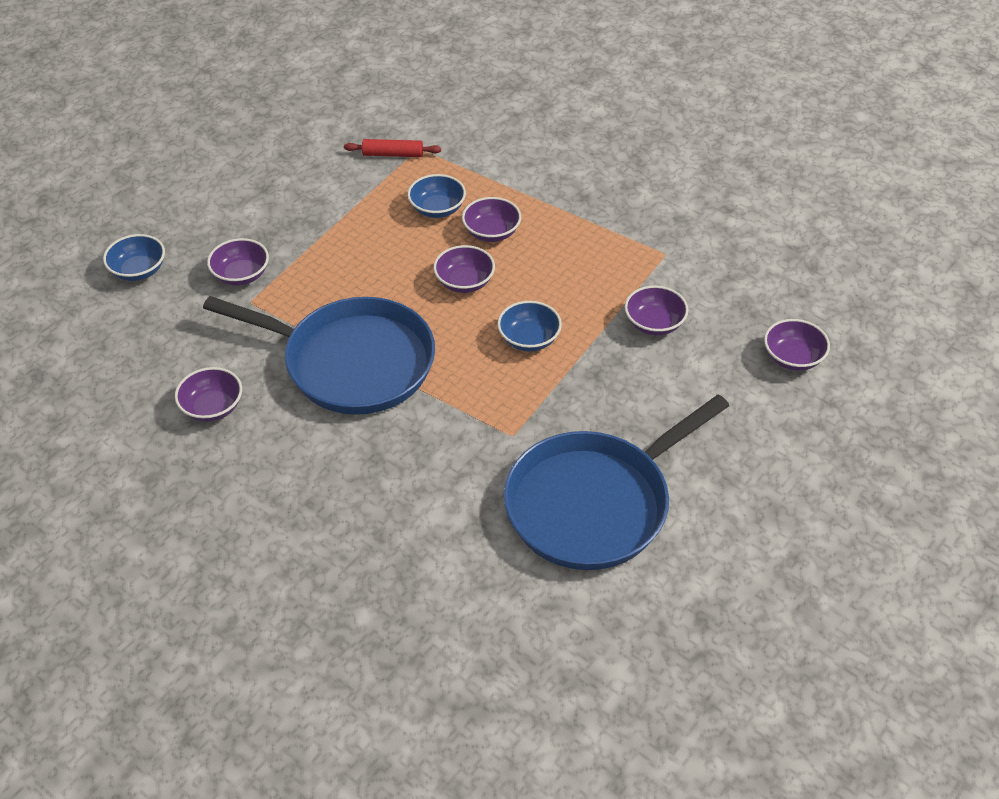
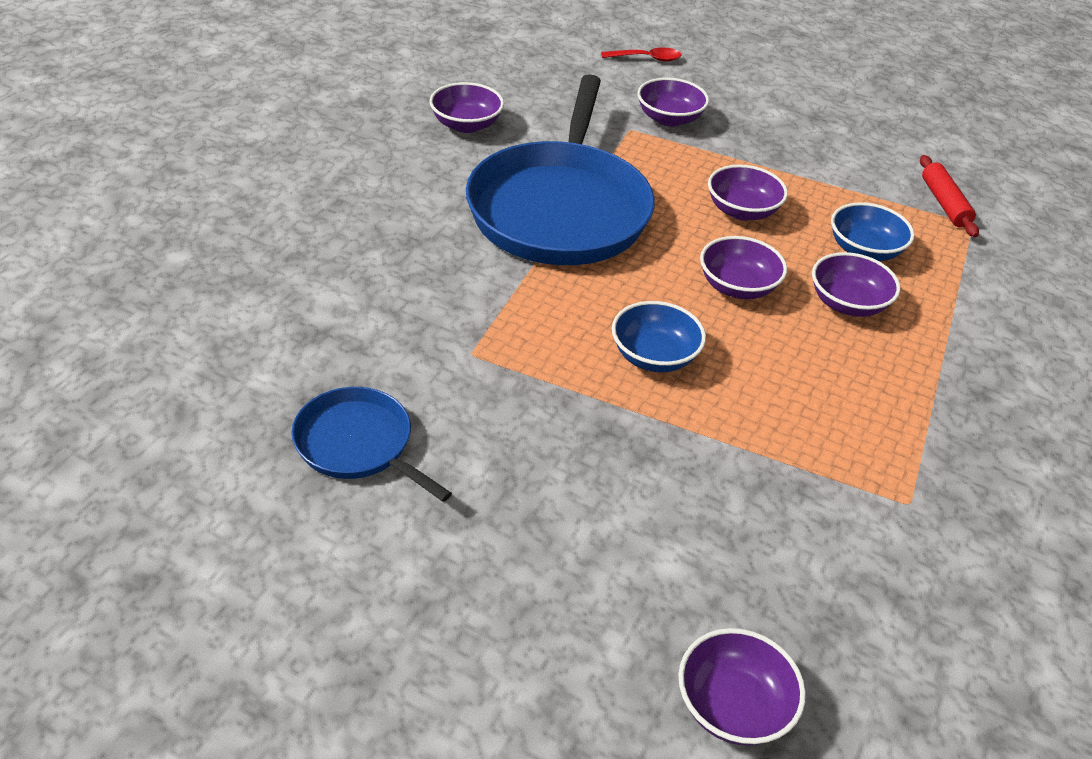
camera: 75 degrees right, 5 degrees down
(138, 270) = (646, 59): blue bowl -> red spoon
(594, 504) = (358, 444): blue pan -> blue pan, size x0.49
(654, 323) = (740, 496): purple bowl -> purple bowl (742, 211)

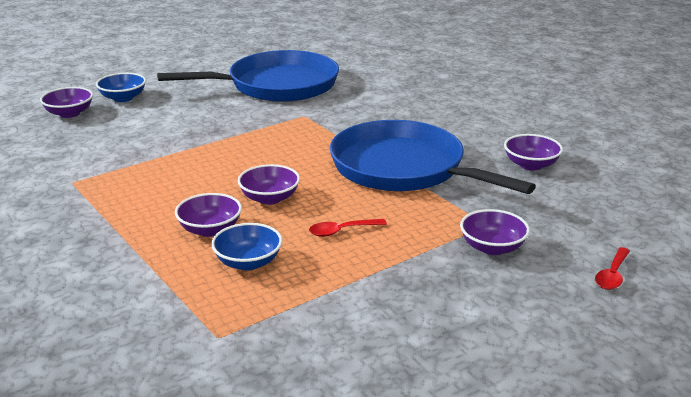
camera: 125 degrees right, 15 degrees down
(358, 444) = (277, 85): blue pan -> blue pan, size x2.03
(654, 356) = (247, 155): blue bowl -> blue bowl (123, 98)
(742, 211) = (342, 231): purple bowl -> red spoon
(944, 203) = (256, 337): red rolling pin -> none

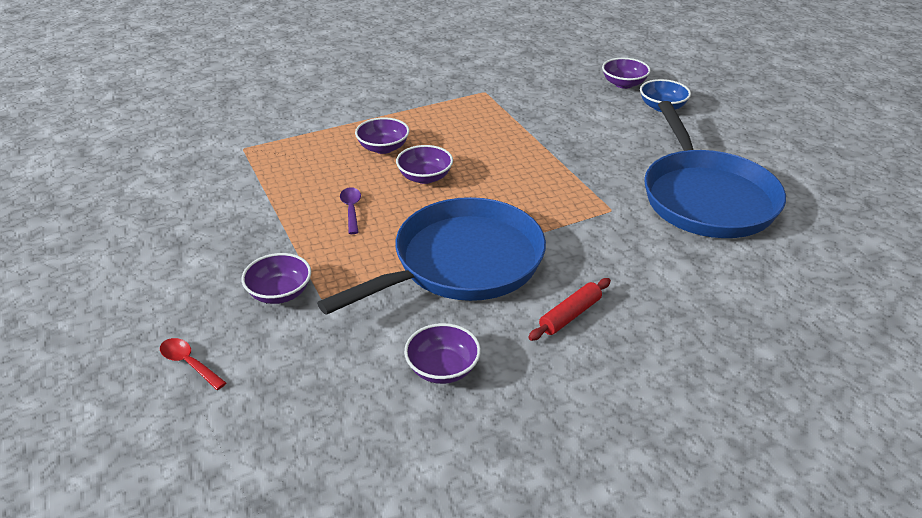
camera: 100 degrees right, 10 degrees up
(248, 262) = (326, 162): blue bowl -> none
(342, 231) = (351, 209): red spoon -> purple spoon
(445, 126) = (570, 315): none -> red rolling pin

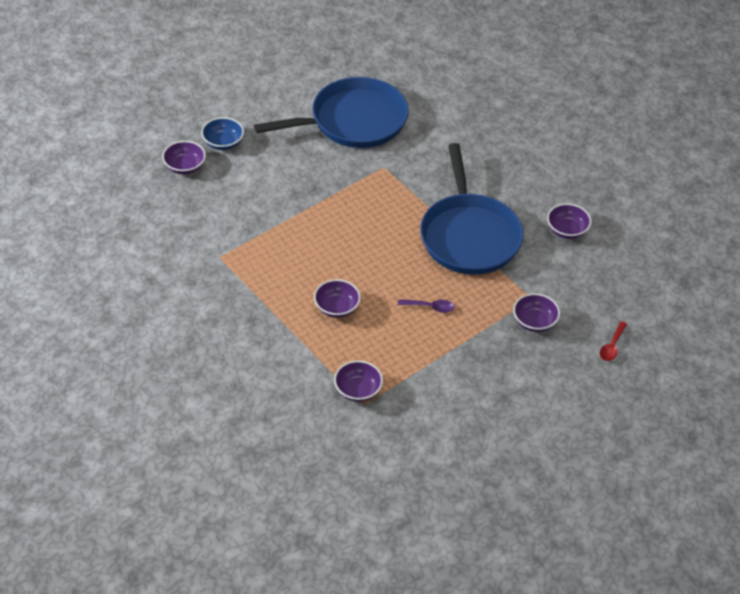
camera: 105 degrees left, 10 degrees up
(351, 209) = (430, 307): purple spoon -> purple spoon turned 150 degrees counterclockwise
(425, 177) = (373, 273): purple bowl -> purple bowl (358, 390)
(462, 262) = (469, 236): blue pan -> blue pan turned 135 degrees counterclockwise
(570, 315) = (501, 181): red rolling pin -> none

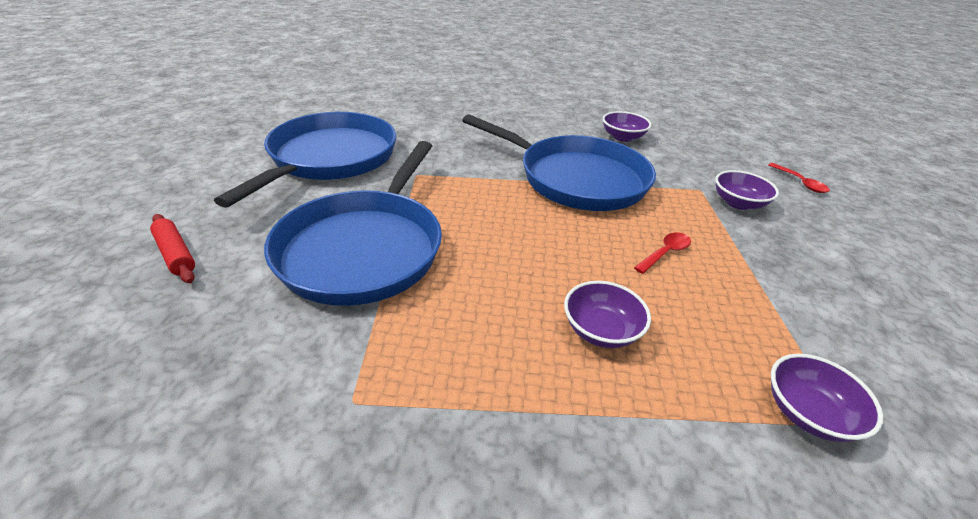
camera: 50 degrees left, 10 degrees down
(185, 166) = (132, 317): purple bowl -> none
(223, 143) = (176, 254): blue bowl -> red rolling pin
(298, 197) = (364, 249): none -> blue pan
(430, 307) = (665, 253): purple spoon -> red spoon

